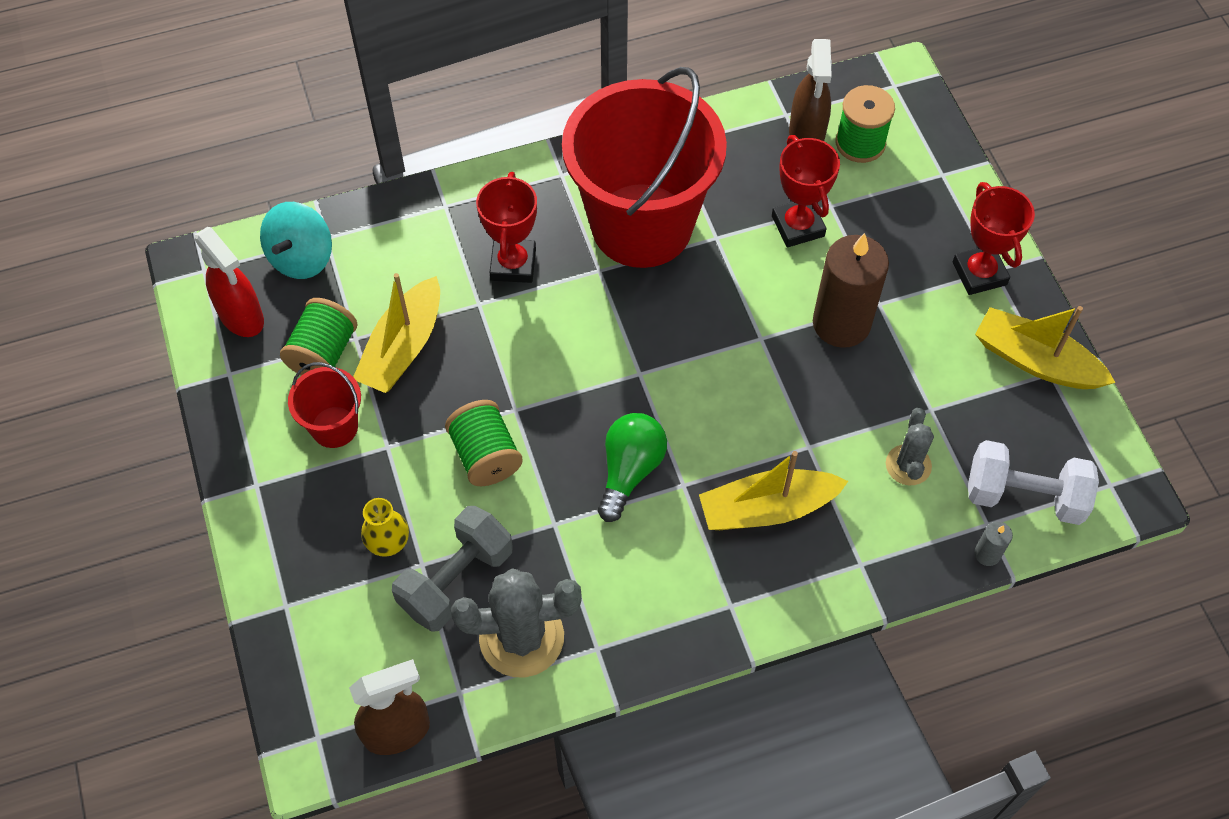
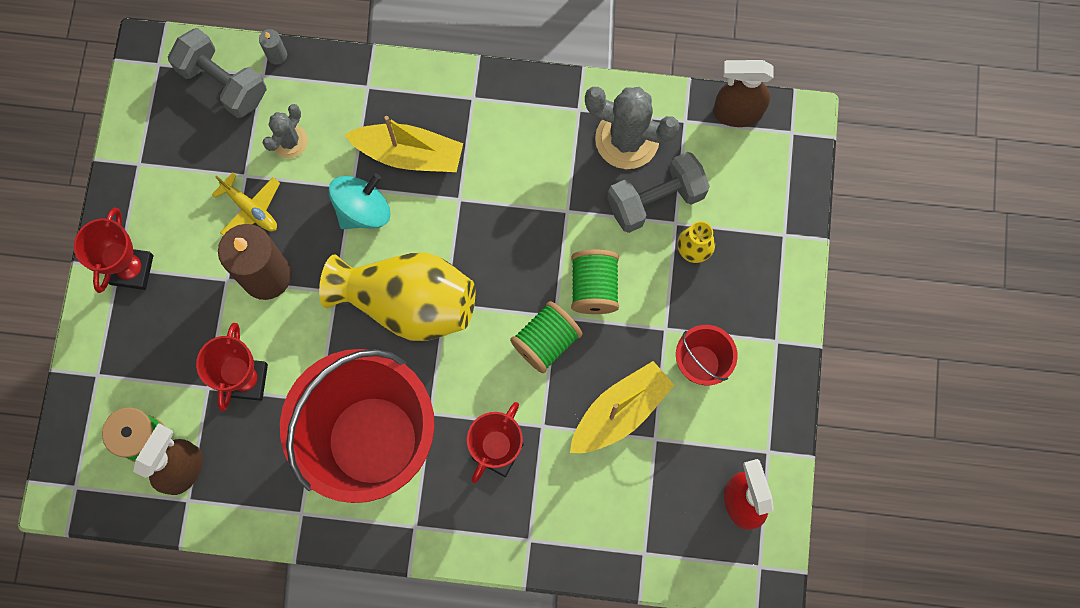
camera: 155 degrees left, 15 degrees up
(301, 258) = (672, 541): turquoise spinning top -> turquoise spinning top (363, 210)
(323, 353) = (686, 436): green spool -> green spool (546, 341)
(629, 470) = (492, 227): green light bulb -> none
(679, 358) = (408, 303): none -> yellow vase
(901, 379) = (250, 209): none -> yellow plane
(1024, 496) = (223, 83): white dumbbell -> grey dumbbell
(1035, 361) = (142, 178): yellow boat -> none

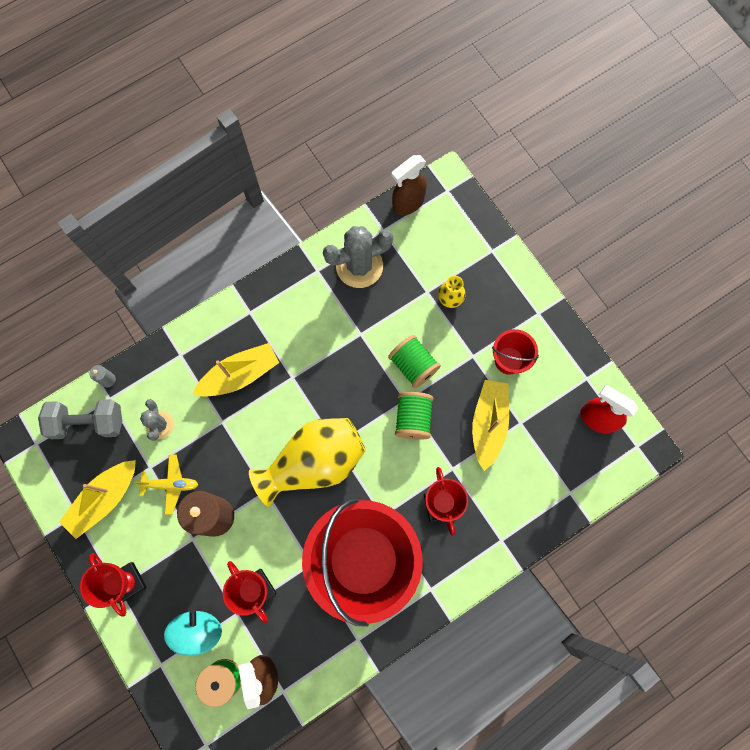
camera: 40 degrees left, 0 degrees up
(176, 171) = (104, 499): none -> yellow boat
(363, 210) = (240, 430): turquoise spinning top -> turquoise spinning top (198, 630)
(655, 200) = (405, 288): grey dumbbell -> none

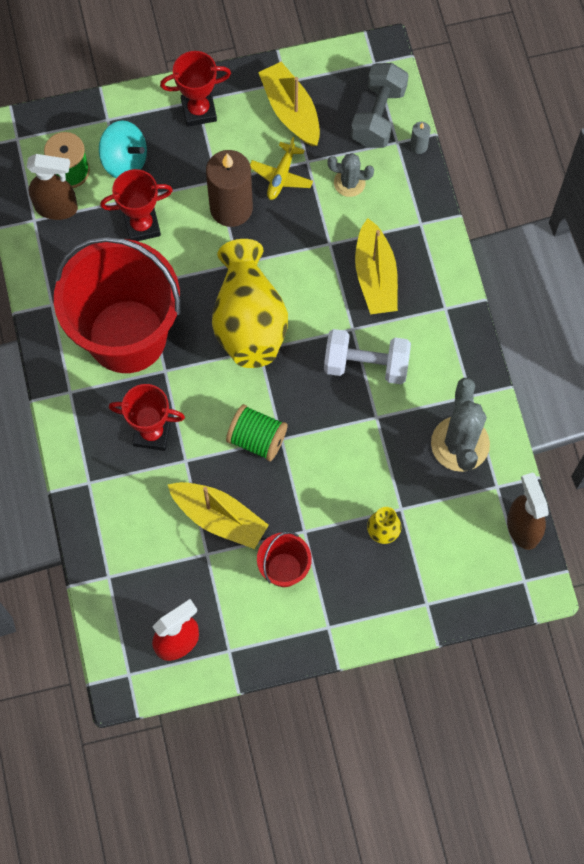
camera: 110 degrees right, 5 degrees down
(319, 356) = (366, 364): none -> white dumbbell
(413, 365) = (318, 461): green spool -> none

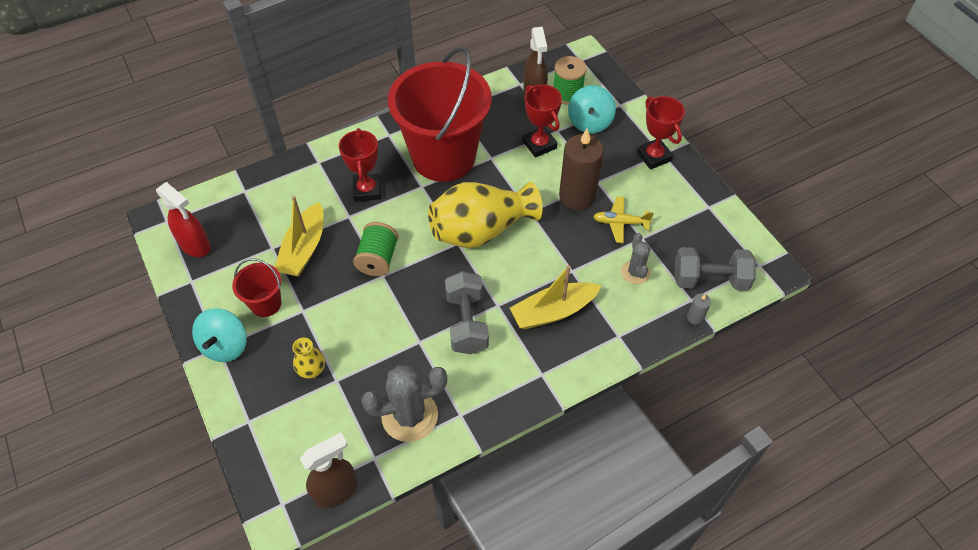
camera: 75 degrees right, 15 degrees down
(291, 111) = (683, 216): yellow boat -> none
(328, 619) = (225, 346): none -> turquoise spinning top
(366, 364) = (467, 323): white dumbbell -> grey dumbbell

